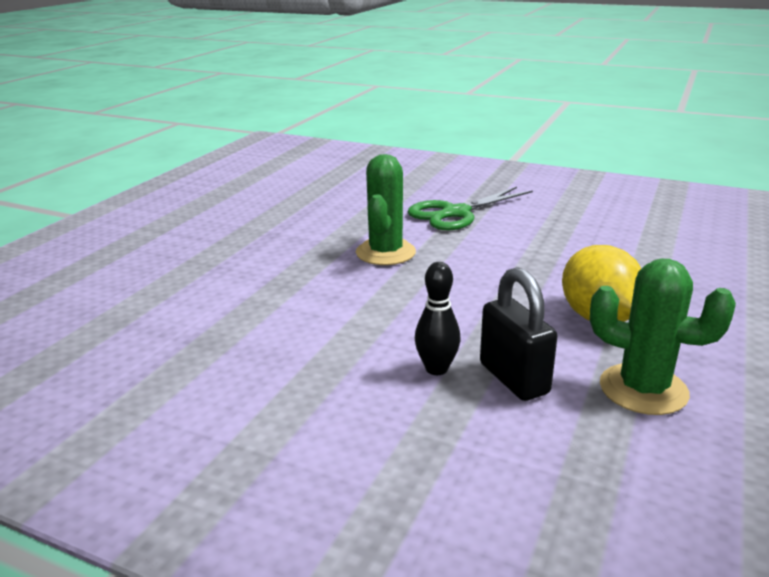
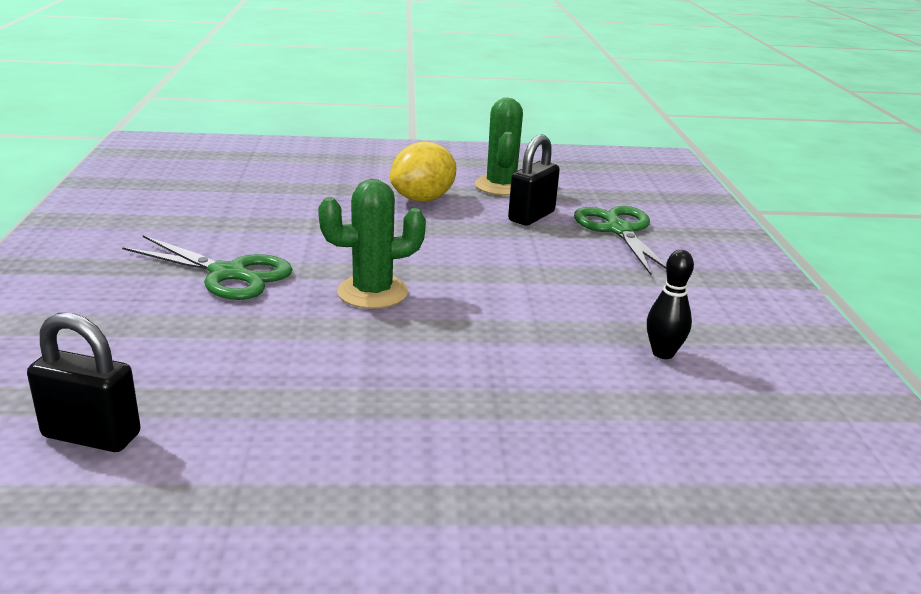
camera: 120 degrees left, 0 degrees up
(300, 176) = (91, 435): none -> black padlock
(431, 439) = (619, 230): none -> green scissors
(436, 369) = (549, 239): black bowling pin -> black bowling pin (663, 353)

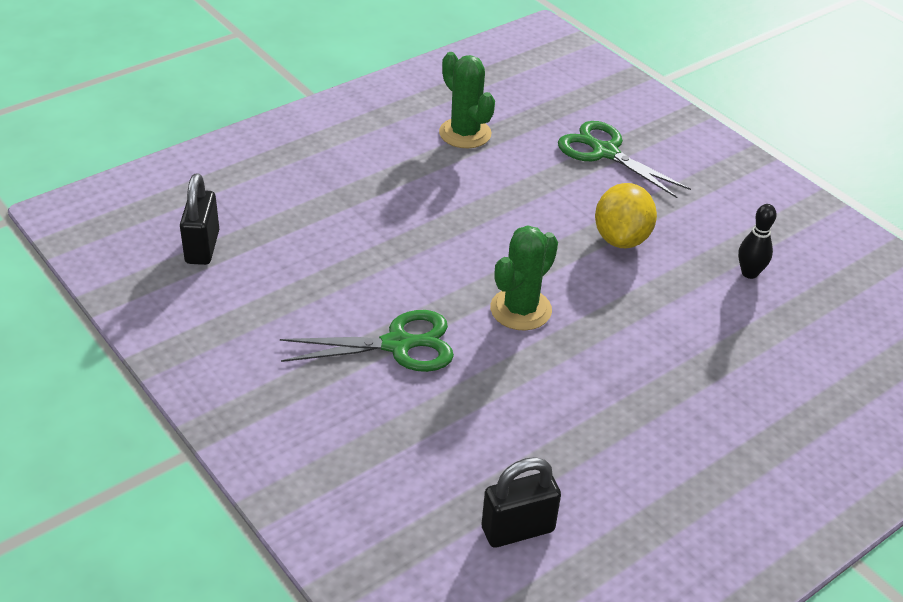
camera: 35 degrees left, 15 degrees up
(423, 199) = (426, 180): yellow lemon -> yellow lemon (621, 238)
(531, 216) = (529, 164): black padlock -> black padlock (202, 247)

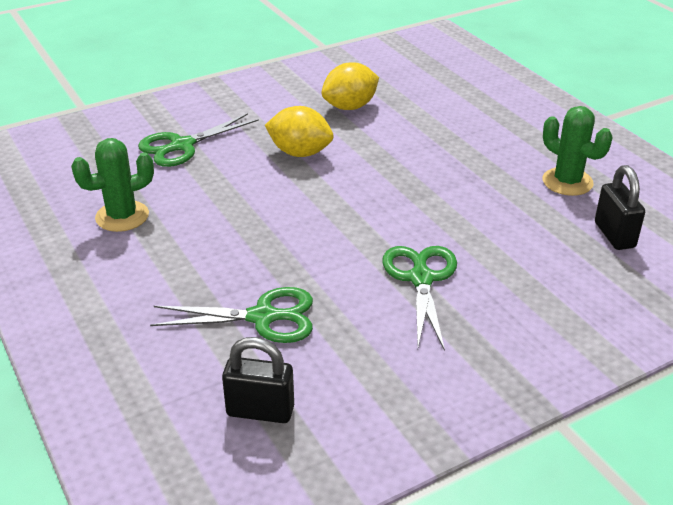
camera: 80 degrees left, 5 degrees down
(324, 238) = (263, 317): none -> green scissors
(520, 309) = (381, 210): green cactus -> green cactus (567, 182)
(749, 273) = (350, 107): black bowling pin -> yellow lemon

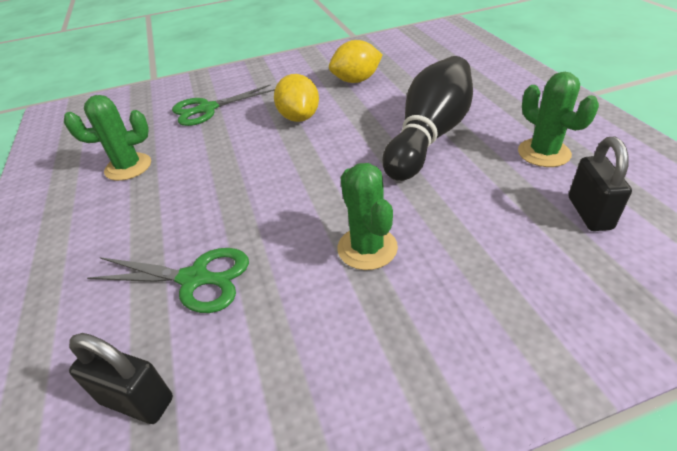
camera: 15 degrees right, 5 degrees up
(300, 153) = (299, 117): yellow lemon -> yellow lemon turned 45 degrees clockwise
(421, 278) = (367, 248): green scissors -> green cactus
(451, 169) = (429, 136): none -> black bowling pin

